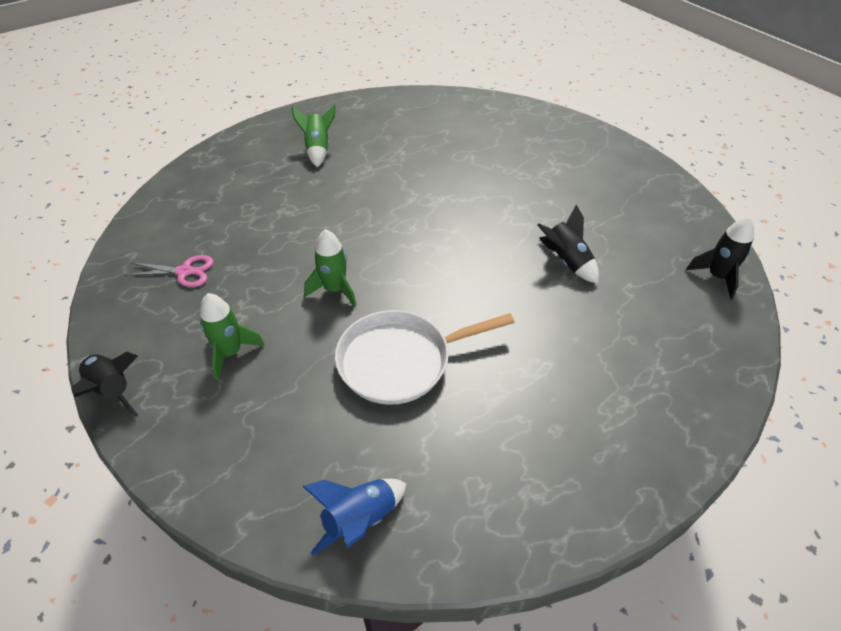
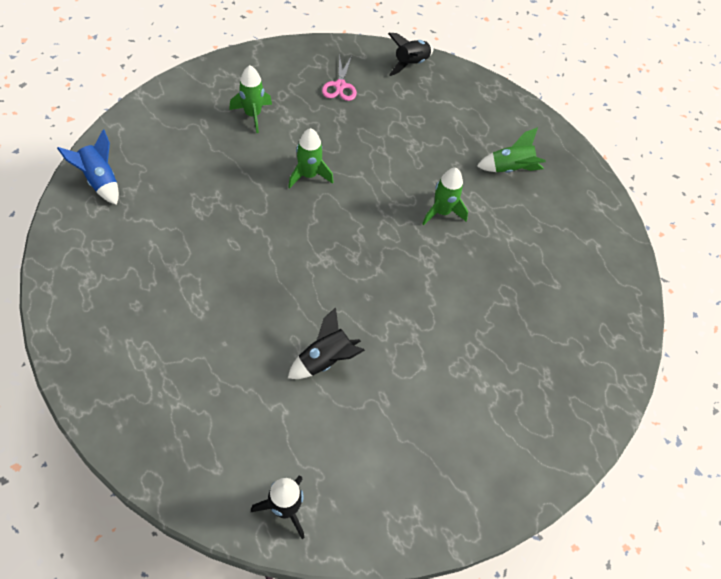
camera: 85 degrees right, 10 degrees up
(113, 390) = (232, 60): black rocket -> black rocket (410, 64)
(376, 191) = (442, 212): none -> green rocket
(400, 361) = (225, 212): white pan -> none

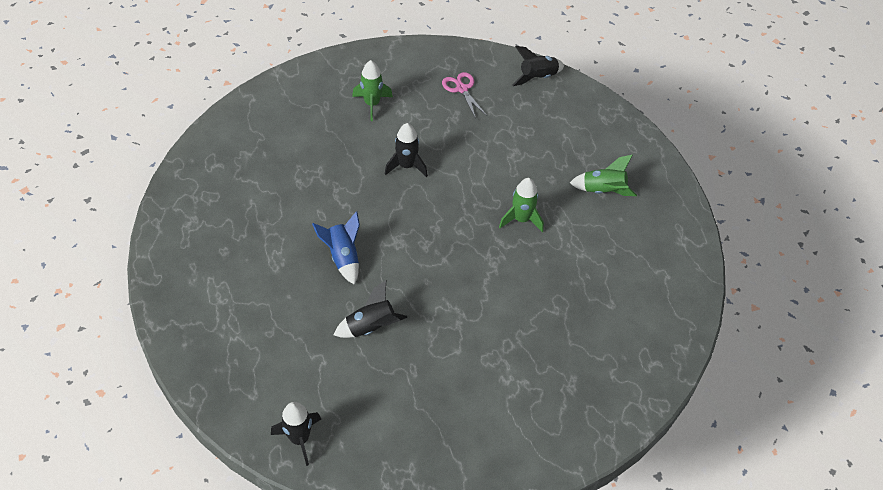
camera: 20 degrees right, 5 degrees down
(100, 181) = (223, 142): blue rocket -> blue rocket (343, 257)
(308, 175) = (406, 166): green rocket -> black rocket
(340, 86) = (462, 89): pink scissors -> pink scissors turned 135 degrees clockwise

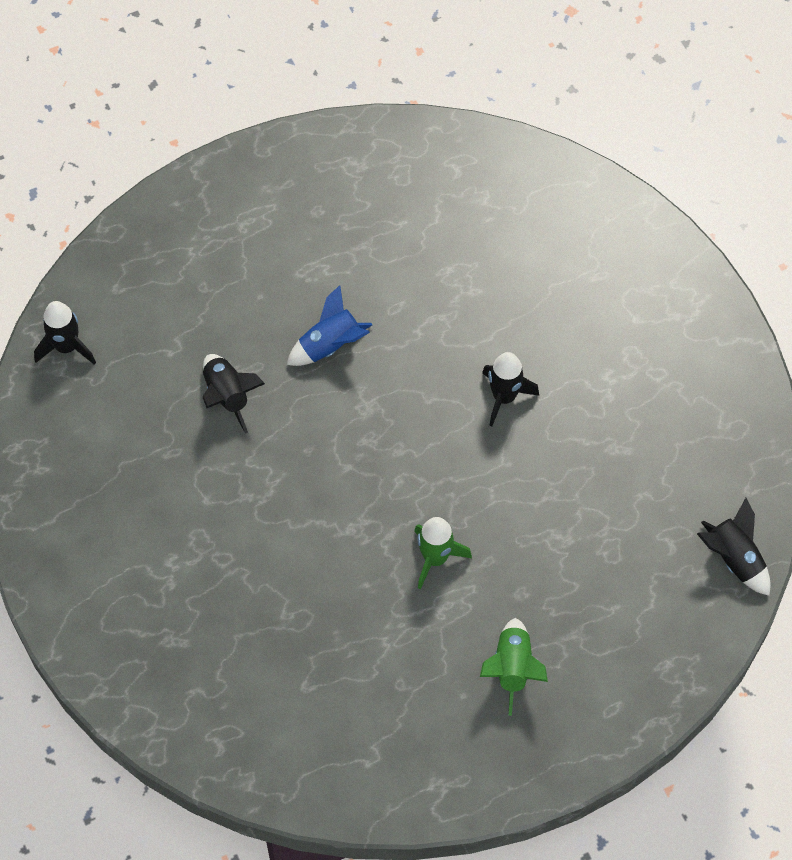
camera: 85 degrees right, 10 degrees up
(372, 104) = (615, 334): green rocket -> none
(462, 89) = (679, 451): pink scissors -> none

